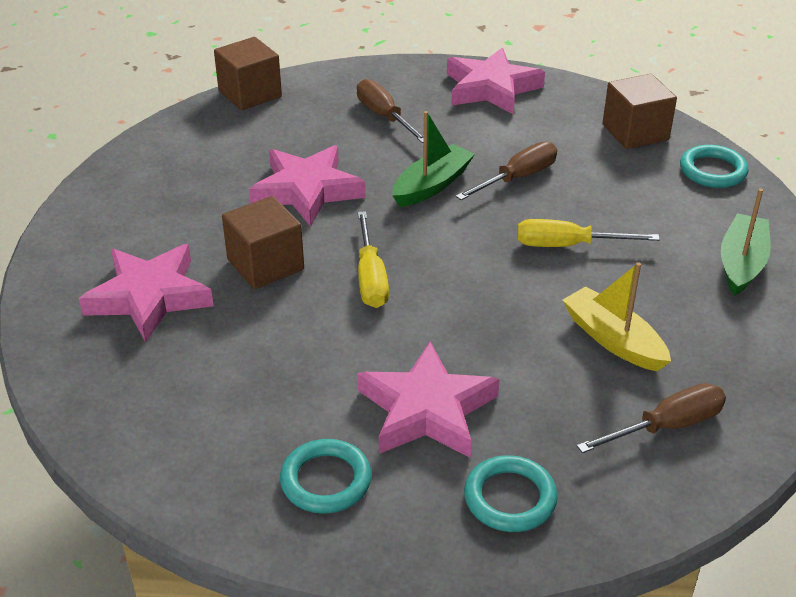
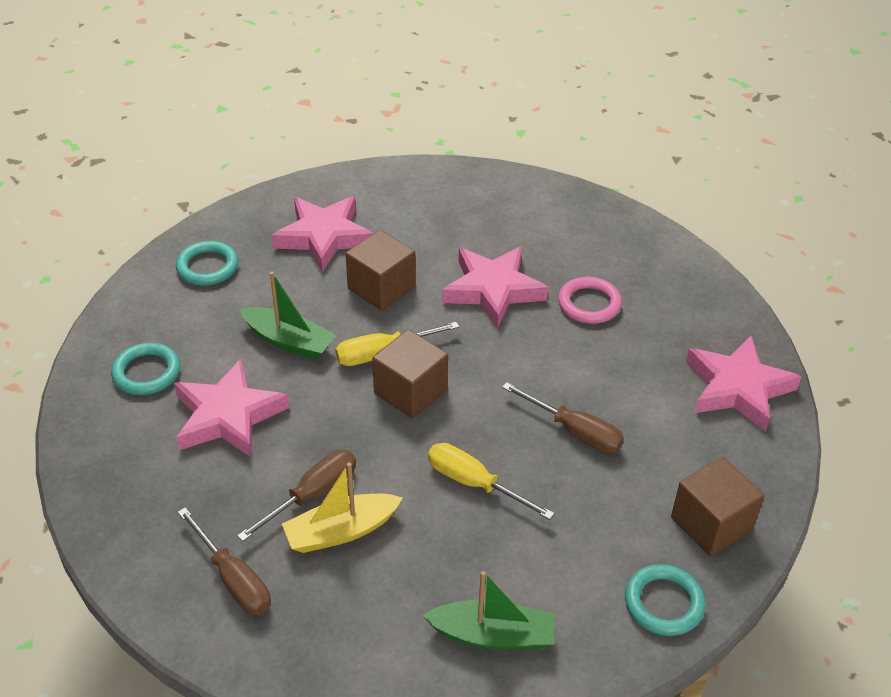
camera: 75 degrees right, 5 degrees up
(250, 94) = (630, 221): brown cube -> brown cube (410, 391)
(355, 139) = (589, 304): none -> pink ring
(384, 117) = (638, 317): brown screwdriver -> brown screwdriver (312, 495)
(432, 185) = (535, 370): green boat -> green boat (289, 341)
(510, 498) = (139, 480): turquoise ring -> turquoise ring (207, 267)
(568, 245) = (474, 483): yellow screwdriver -> yellow screwdriver turned 45 degrees counterclockwise
(613, 340) = (341, 531): yellow boat -> yellow boat turned 150 degrees counterclockwise

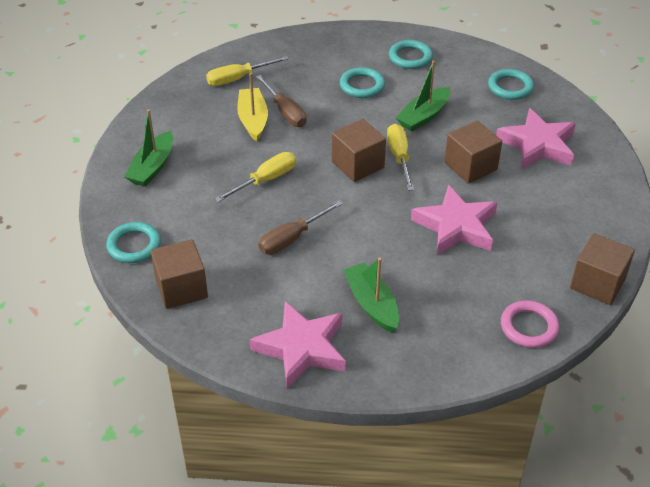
camera: 105 degrees right, 0 degrees up
(228, 416) = (362, 86): pink star -> turquoise ring
(233, 579) = (238, 78): brown screwdriver -> yellow screwdriver
(535, 186) = (597, 283): none -> brown cube
(589, 304) = (426, 280): pink ring -> pink ring (529, 327)
(645, 342) = (372, 304): none -> green boat

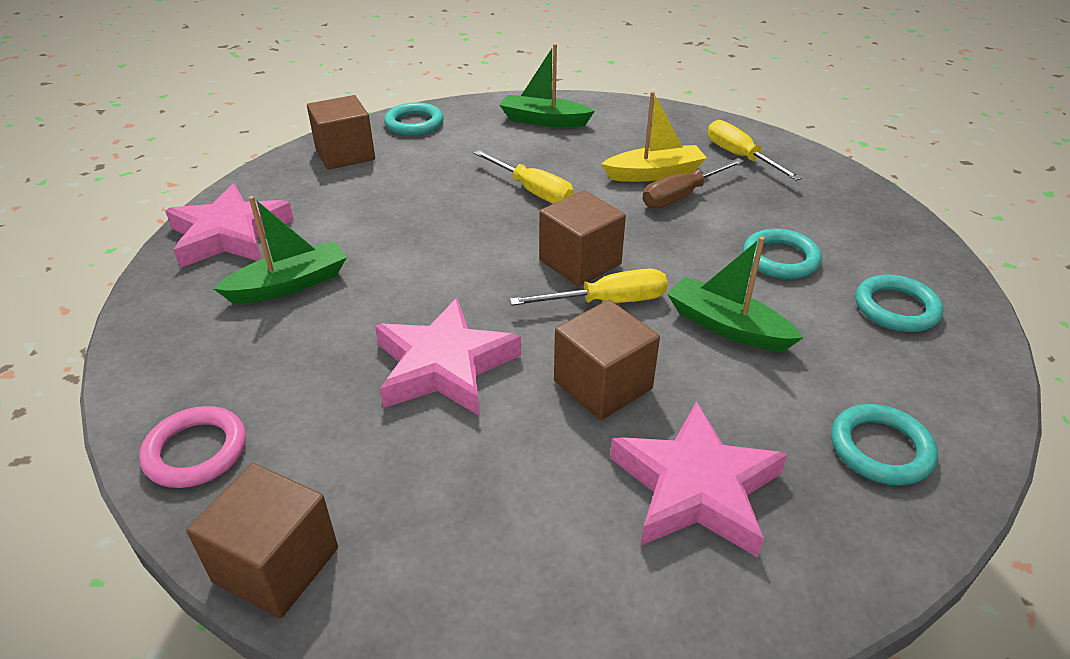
camera: 85 degrees right, 5 degrees down
(292, 238) = (421, 217): brown screwdriver -> none

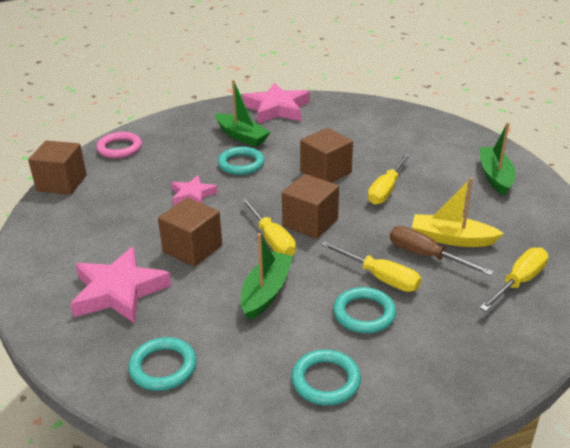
camera: 75 degrees right, 5 degrees down
(345, 154) = (382, 117): brown cube -> brown cube (325, 172)
(414, 123) = (442, 129): turquoise ring -> turquoise ring (241, 164)
(444, 366) = (192, 195): pink star -> pink star, size x0.57
(654, 173) = (451, 239): yellow boat -> yellow boat turned 135 degrees clockwise
(714, 234) = (380, 277): none -> yellow screwdriver

